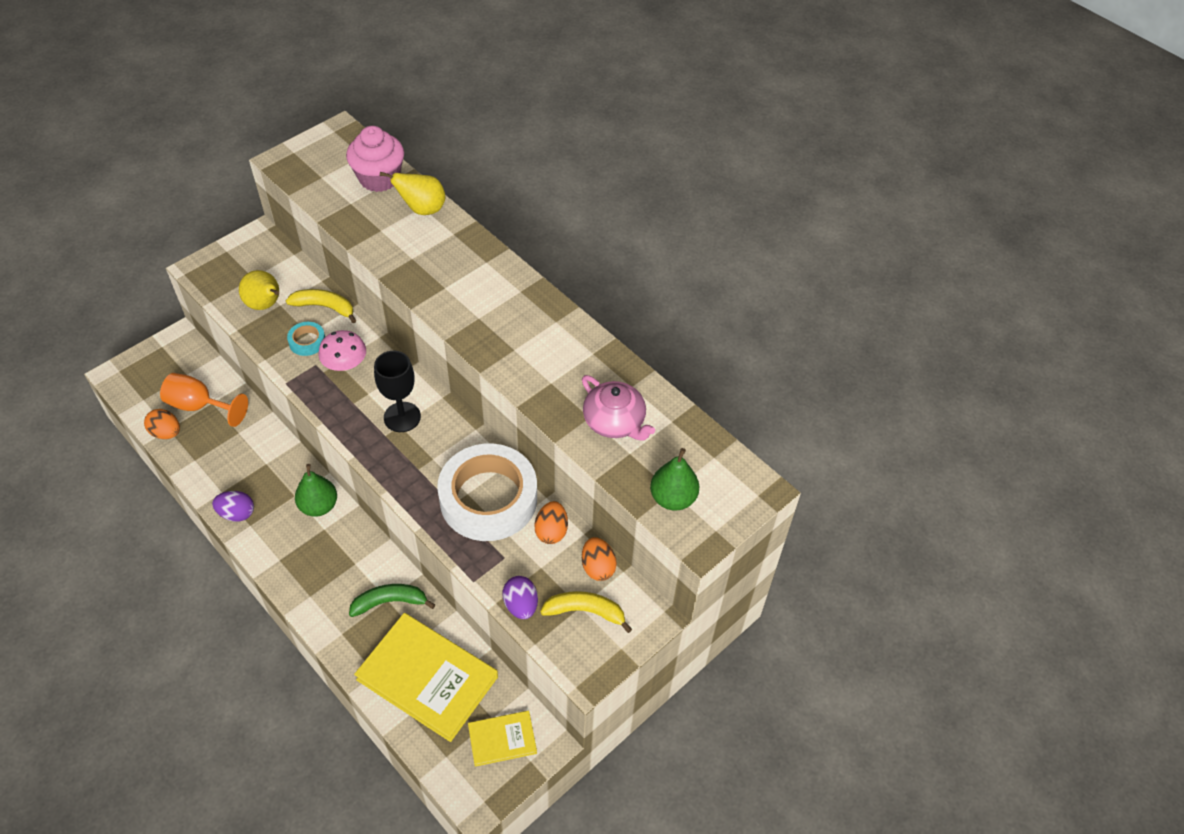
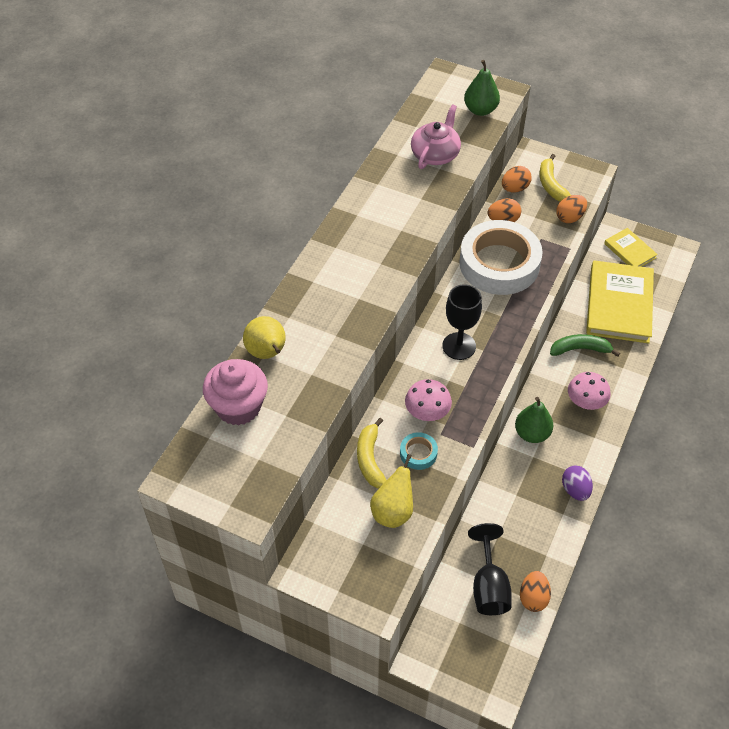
camera: 110 degrees left, 0 degrees up
(199, 406) = (489, 586): orange goblet -> black goblet
(324, 574) = (586, 401): none -> pink mushroom
(390, 602) = (580, 349): green banana -> green banana turned 120 degrees clockwise
(521, 605) = (569, 217): purple egg -> orange egg

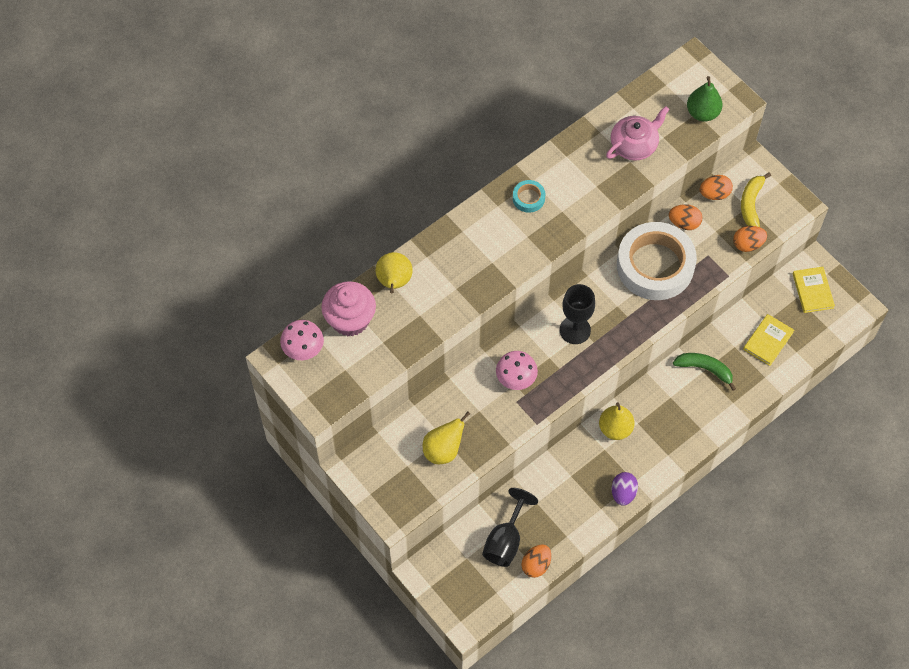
camera: 25 degrees right, 10 degrees up
(370, 459) = (448, 399): yellow banana -> none
(418, 453) = (489, 410): turquoise tape -> turquoise tape (528, 198)
(532, 433) = (615, 428): green pear -> yellow pear
(586, 401) = (680, 419): pink mushroom -> pink mushroom (303, 348)
(619, 304) = (768, 341): yellow book -> yellow book, size x0.52

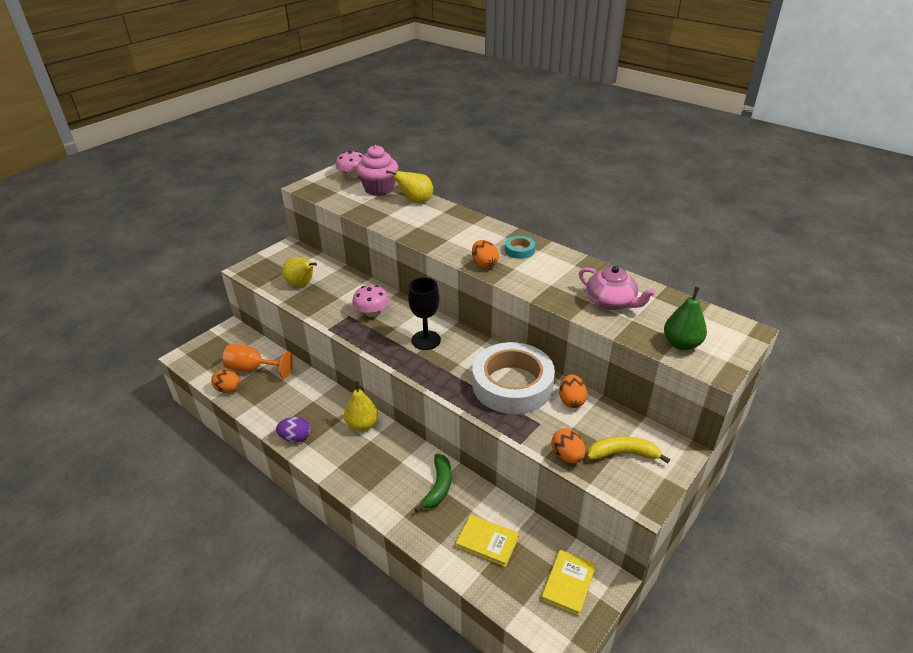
camera: 80 degrees right, 25 degrees down
(505, 540) = (253, 369): black goblet -> orange goblet
(714, 194) = (619, 421): orange egg -> orange egg (484, 264)
(813, 291) = (568, 583): yellow book -> yellow book turned 45 degrees counterclockwise

